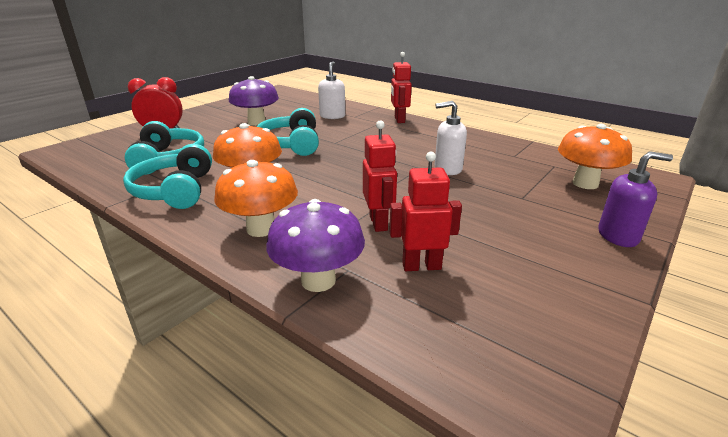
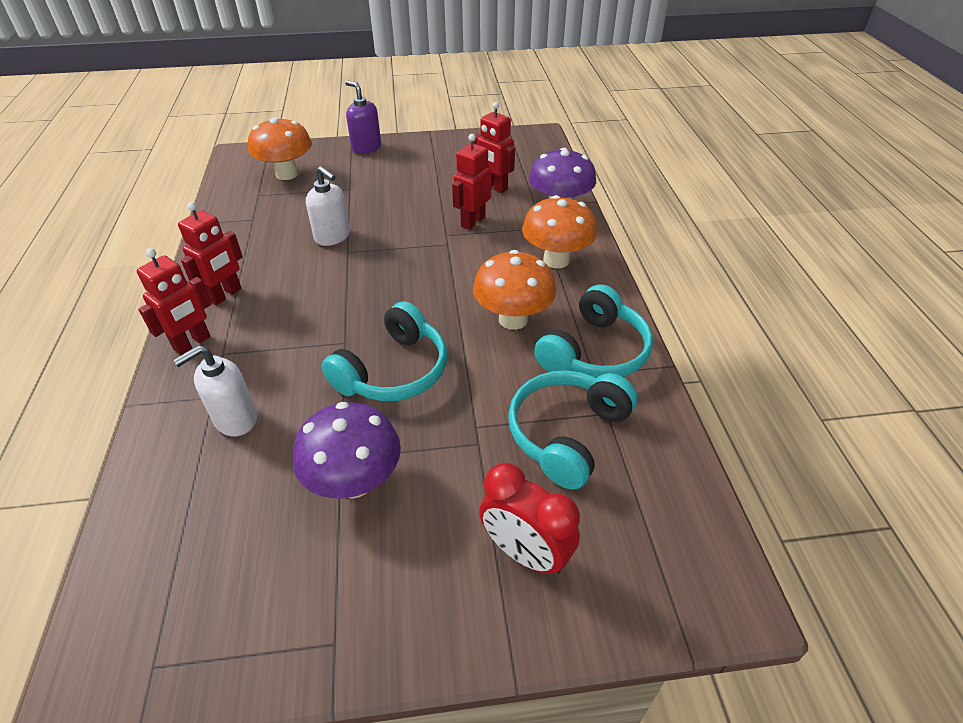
camera: 135 degrees left, 15 degrees up
(429, 132) = (225, 295): none -> red robot

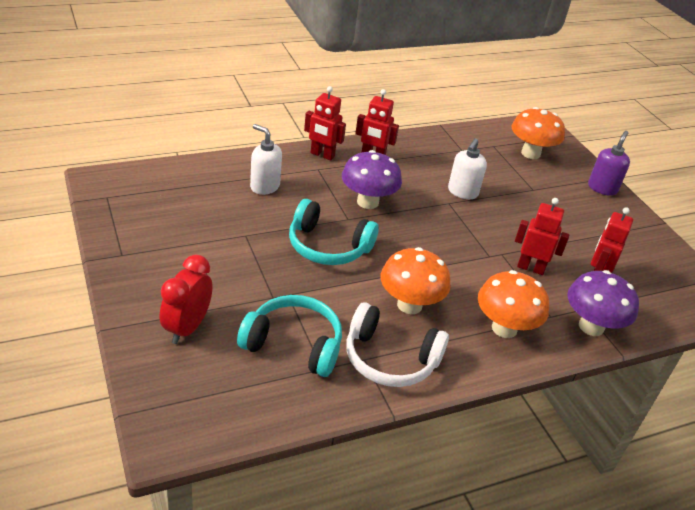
camera: 70 degrees right, 5 degrees down
(354, 482) = (228, 244): purple mushroom -> purple mushroom (367, 202)
(594, 352) = (390, 359): turquoise headphones -> white headphones

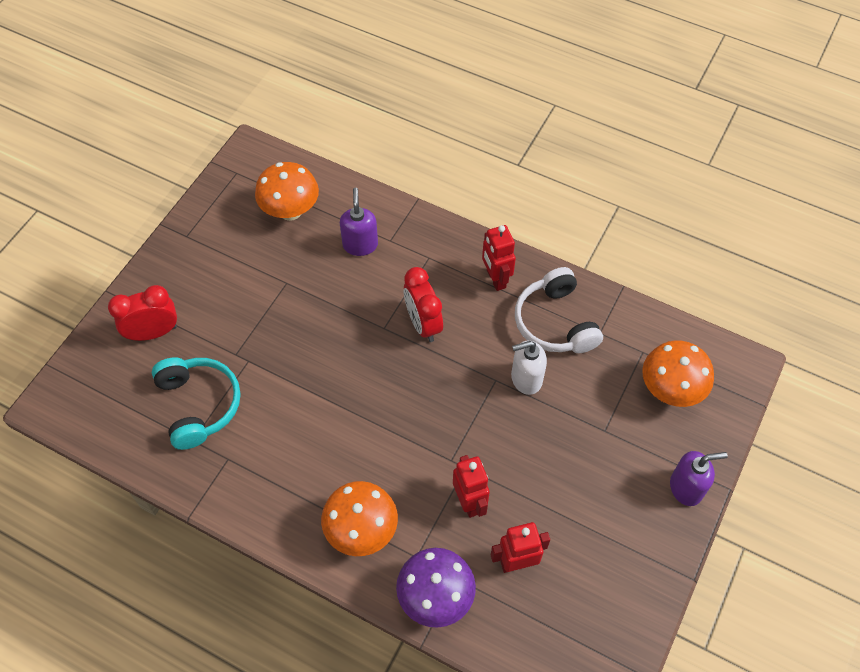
camera: 55 degrees right, 20 degrees up
(264, 186) = (360, 245): white soap dispenser -> purple soap dispenser
(322, 155) = (452, 244): red robot -> none
(328, 246) = (332, 342): turquoise headphones -> none
(367, 202) = (423, 324): purple mushroom -> red clock
(390, 359) = (244, 475): white headphones -> white headphones (555, 322)
(409, 305) = (319, 445): orange mushroom -> orange mushroom (290, 211)

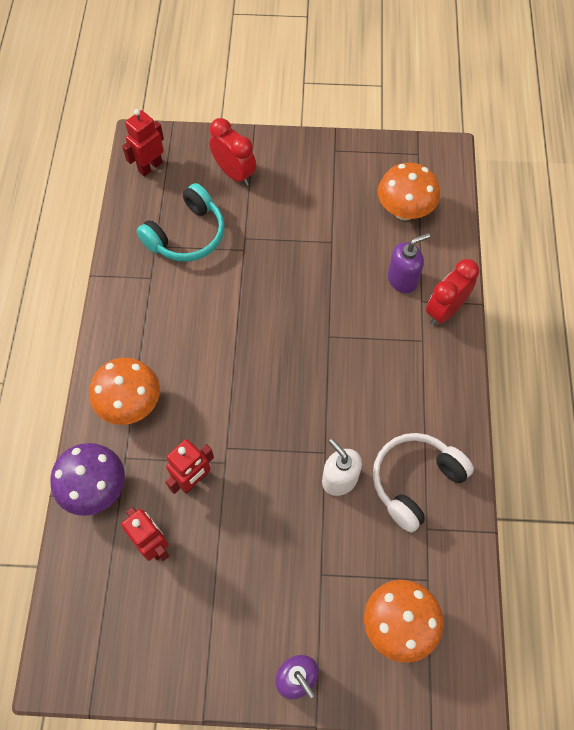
camera: 65 degrees right, 5 degrees up
(423, 324) = (350, 366): red clock -> red clock (445, 310)
(495, 279) = (432, 408): red robot -> red robot (150, 167)

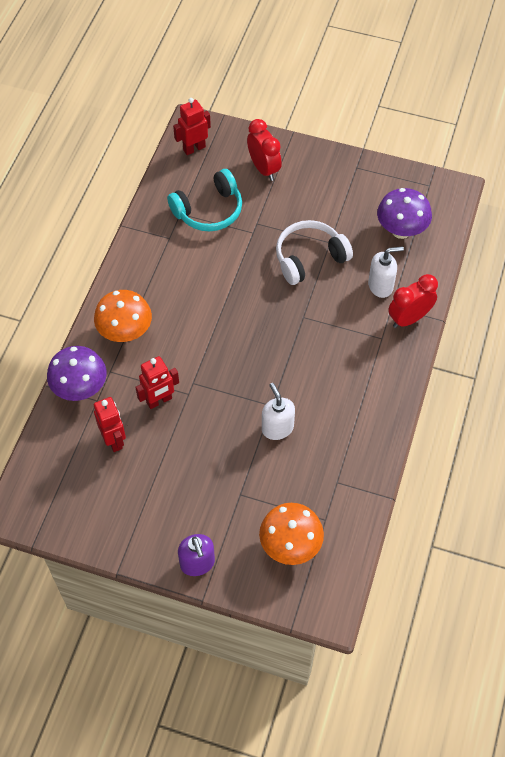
camera: 15 degrees right, 5 degrees down
(402, 279) = (381, 286): purple soap dispenser -> white soap dispenser
(404, 211) = (401, 230): orange mushroom -> purple mushroom
(415, 481) = (339, 445): white headphones -> white headphones (309, 258)

